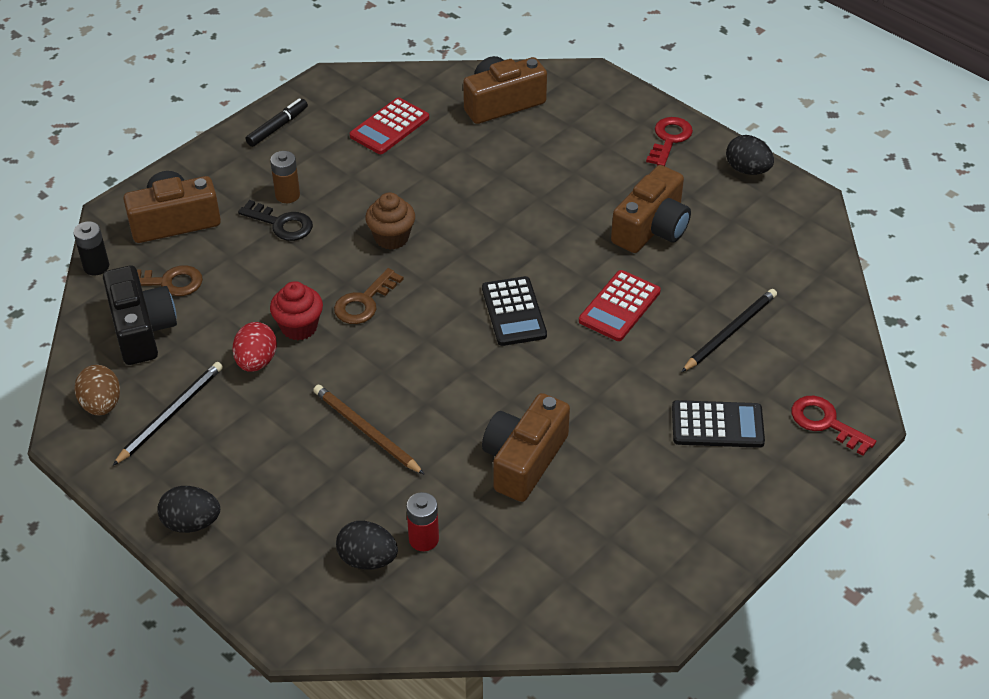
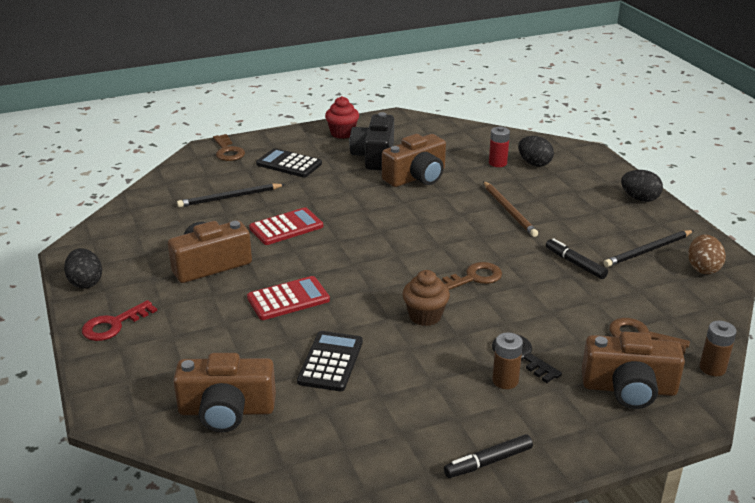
camera: 155 degrees left, 15 degrees down
(96, 266) = (712, 368): black battery -> brown battery
(142, 329) = (668, 307): black camera -> black camera (374, 156)
(256, 361) = (575, 264): red egg -> black marker
(299, 327) = (534, 275): red cupcake -> red cupcake (342, 133)
(389, 127) = (363, 421): red calculator -> red calculator (288, 299)
(514, 312) = (363, 243): black calculator -> black calculator (330, 362)
(826, 423) = (228, 151): red key -> brown key

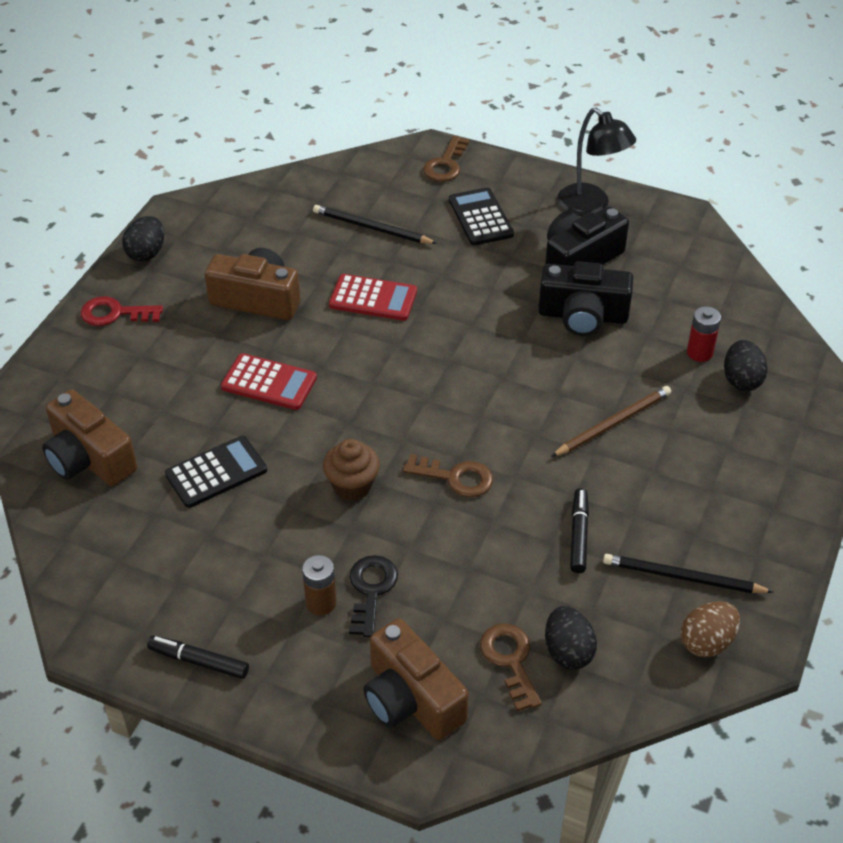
camera: 45 degrees right, 15 degrees up
(342, 133) = (591, 206): red cupcake -> black lamp
(416, 177) = (583, 315): brown camera -> black camera
(509, 211) = (613, 423): brown pencil -> brown pencil turned 150 degrees counterclockwise
(639, 198) = (788, 508): black egg -> black egg (568, 651)
(712, 368) = (521, 747): brown battery -> none

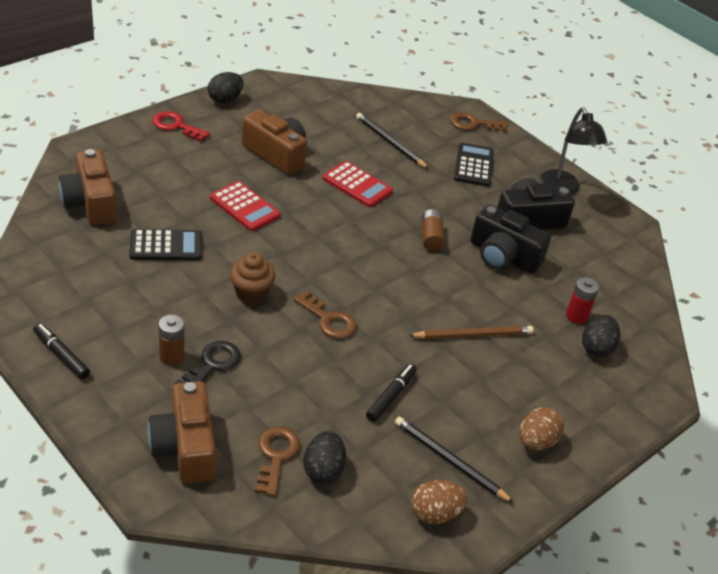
camera: 20 degrees right, 5 degrees down
(446, 164) = (473, 124): brown key -> brown key turned 45 degrees clockwise
(495, 328) = (431, 237): none -> brown battery
(750, 514) = (536, 441): none -> brown egg

